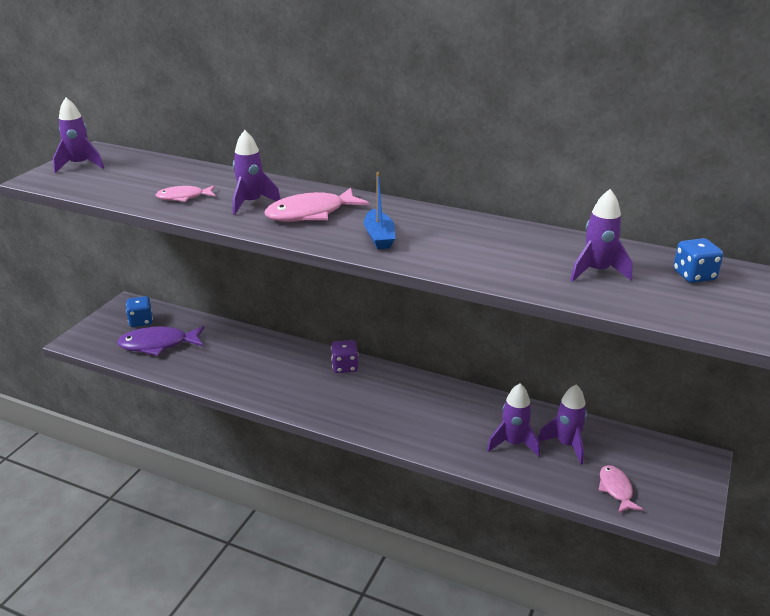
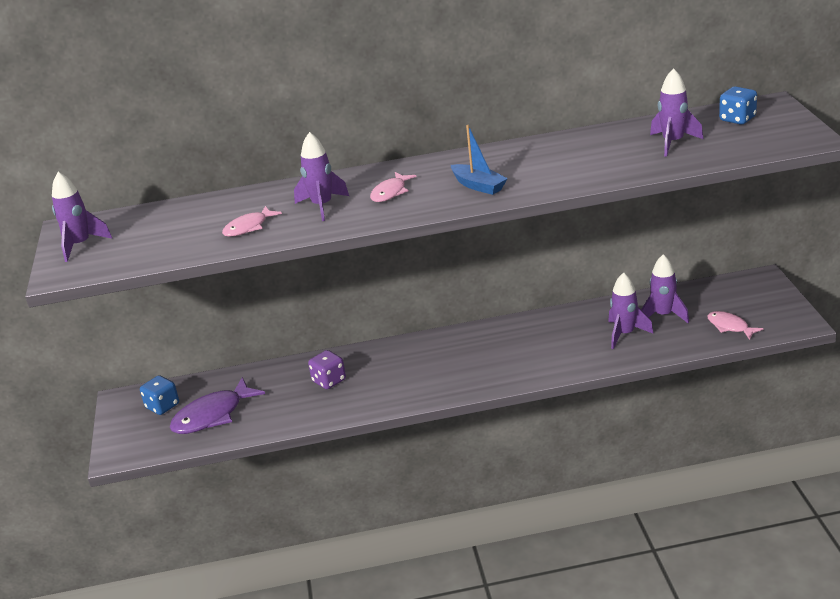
camera: 30 degrees left, 0 degrees up
(311, 213) = (390, 192): pink fish -> pink fish, size x0.59
(345, 367) = (418, 347): purple dice -> purple dice (329, 381)

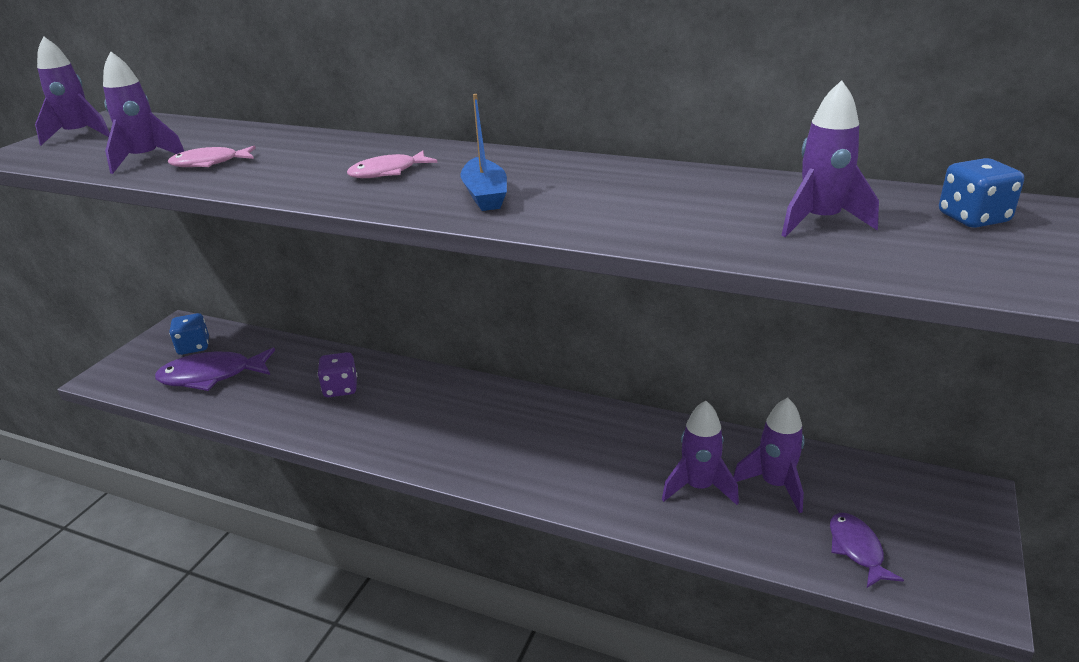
camera: 30 degrees right, 0 degrees up
(322, 206) = (304, 165): purple rocket -> purple rocket (145, 159)
(730, 326) = (857, 549): pink fish -> purple fish

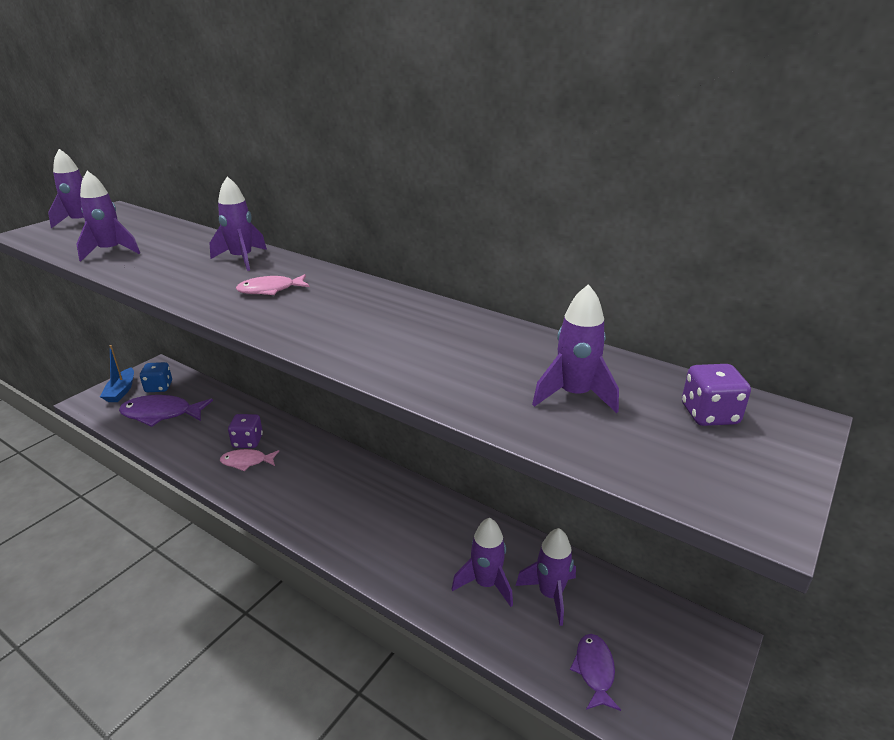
camera: 10 degrees right, 0 degrees up
(210, 163) = (151, 262): pink fish -> pink fish (247, 462)
(326, 147) = (242, 259): none -> purple rocket
(485, 195) = (326, 324): blue boat -> blue boat (121, 391)
(973, 218) = (709, 414): blue dice -> purple dice

